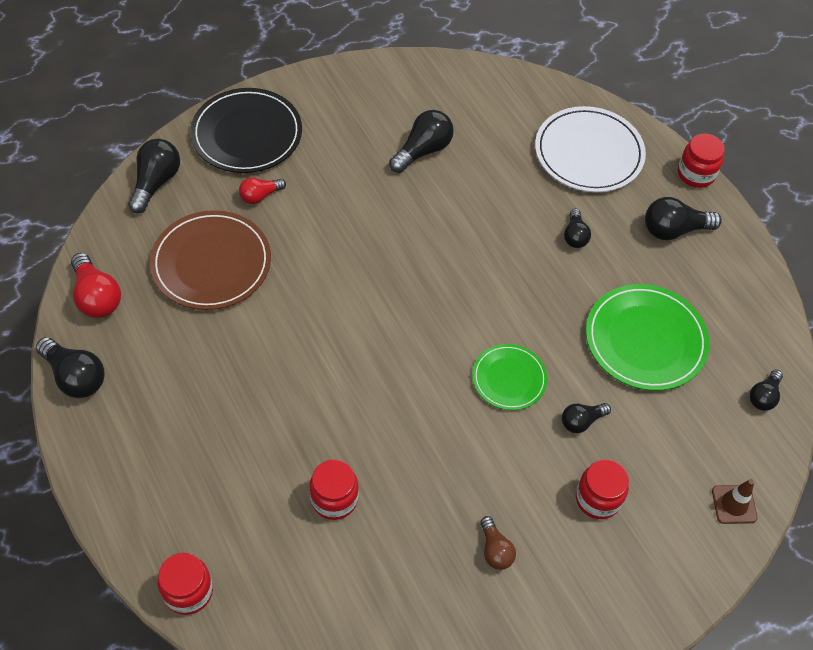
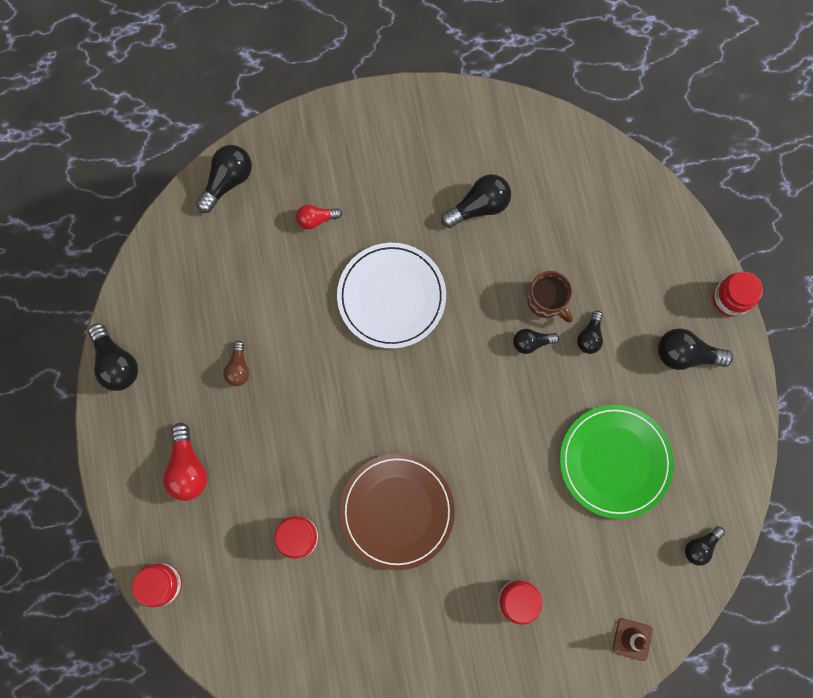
camera: 20 degrees right, 20 degrees up
(96, 297) = (151, 289): red light bulb -> red light bulb (188, 468)
(211, 263) = (256, 280): brown plate -> brown plate (397, 511)
(247, 134) = (322, 147): black plate -> none
(495, 550) = (416, 620): brown light bulb -> brown light bulb (238, 368)
(509, 378) = (480, 466): green plate -> none
(520, 215) = (546, 301): none -> brown mug
(581, 421) = (529, 525): black light bulb -> black light bulb (531, 342)
(589, 153) = (635, 249): white plate -> white plate (391, 296)

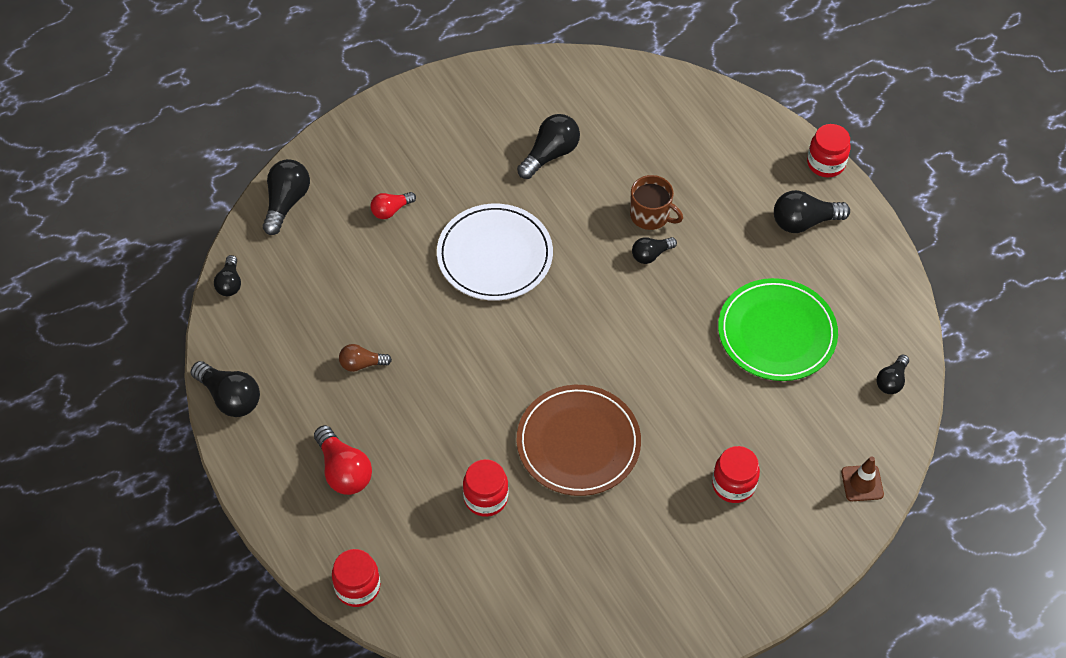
camera: 20 degrees left, 20 degrees down
(238, 368) = (362, 364): brown light bulb -> brown light bulb turned 105 degrees clockwise
(589, 336) = (705, 233): black light bulb -> black light bulb (230, 283)

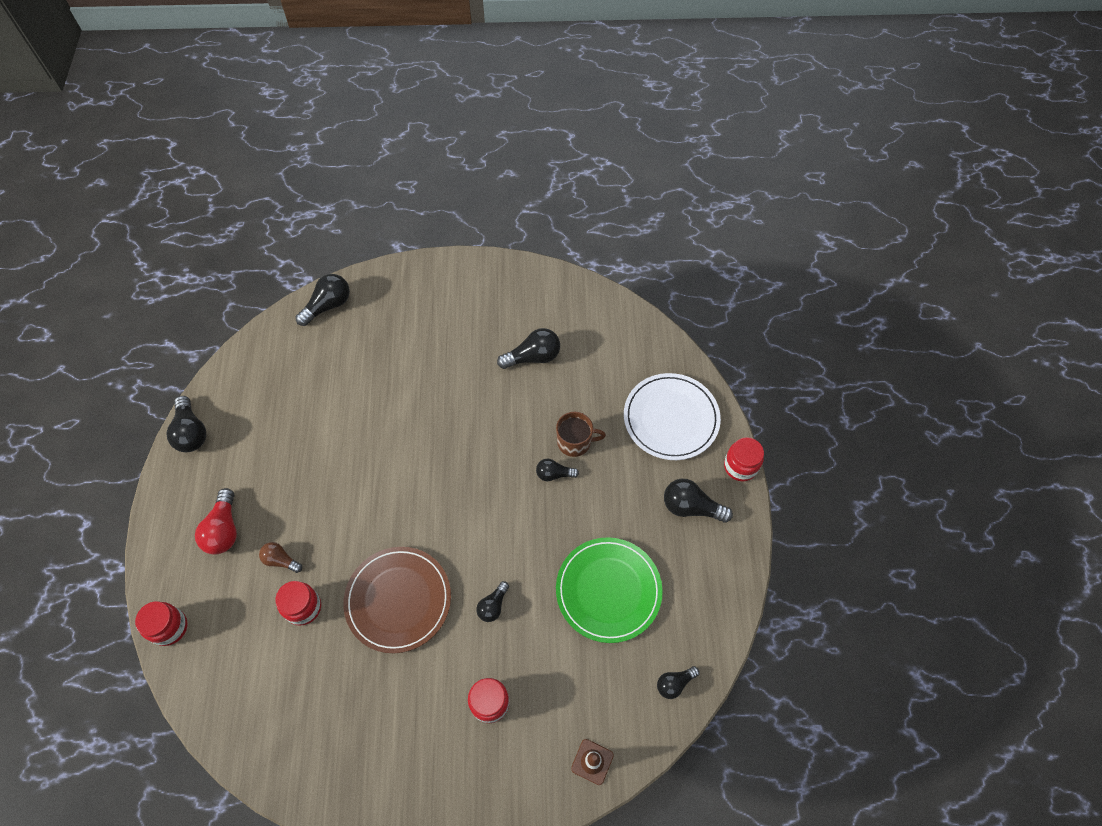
camera: 30 degrees right, 5 degrees up
(230, 283) = (250, 347): black light bulb -> black light bulb (493, 606)
(362, 364) = (293, 453): brown light bulb -> brown light bulb (281, 560)
(391, 210) = (393, 345): red light bulb -> none
(494, 255) = (440, 416): white plate -> white plate (671, 418)
(650, 215) = (575, 442): brown mug -> brown mug turned 60 degrees counterclockwise

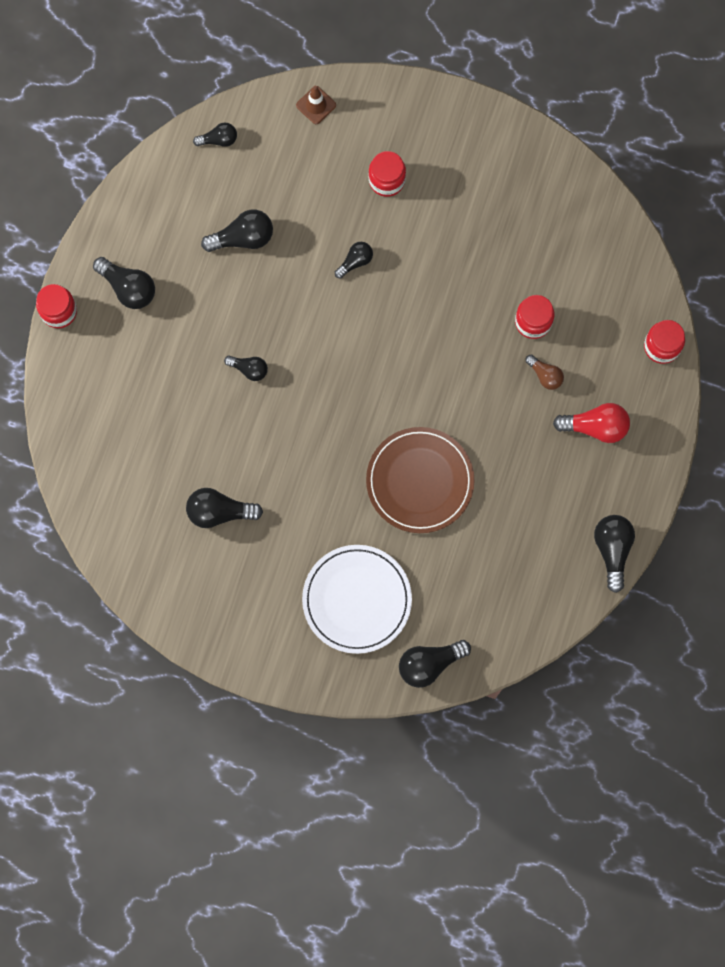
camera: 160 degrees left, 15 degrees up
(224, 529) = (595, 427): red light bulb -> red light bulb turned 75 degrees clockwise
(398, 600) = (442, 298): brown plate -> brown plate (420, 481)
(575, 442) = (214, 396): brown mug -> none
(608, 590) = (243, 238): green plate -> black light bulb
(671, 418) = (103, 387): white plate -> white plate (357, 599)

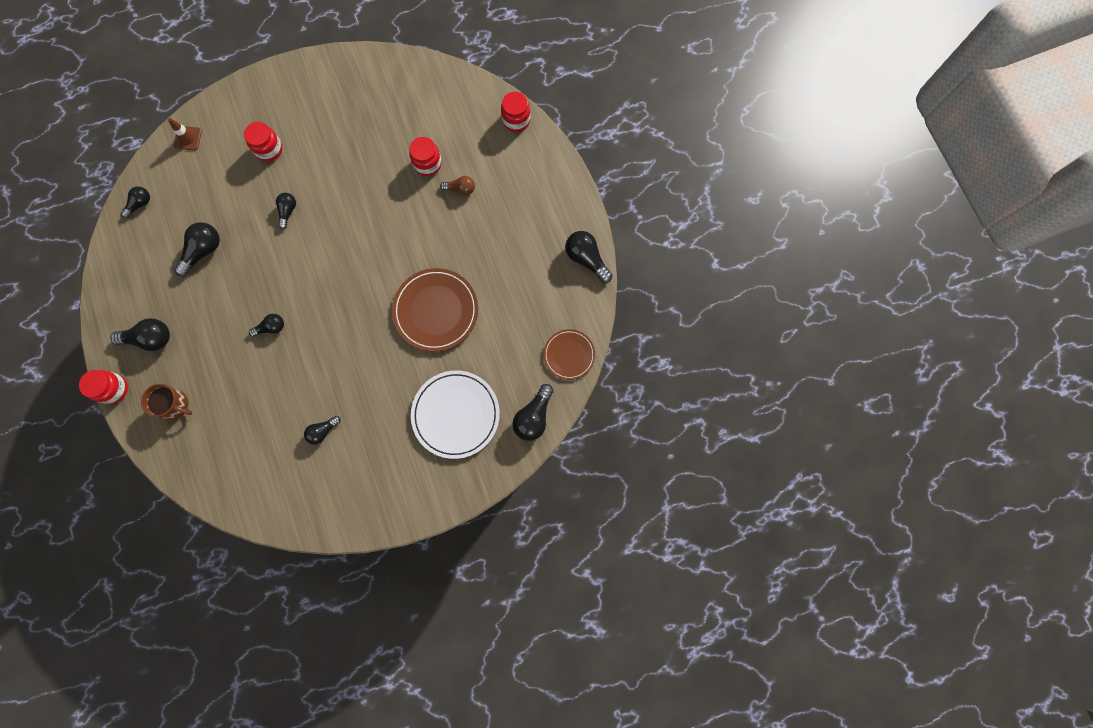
camera: 40 degrees left, 0 degrees up
(103, 373) = (175, 405): none -> brown mug
(219, 512) = (323, 431): black light bulb -> black light bulb, size x0.62
(514, 632) = (569, 355): none -> brown plate
(595, 427) = (516, 195): red light bulb -> none

